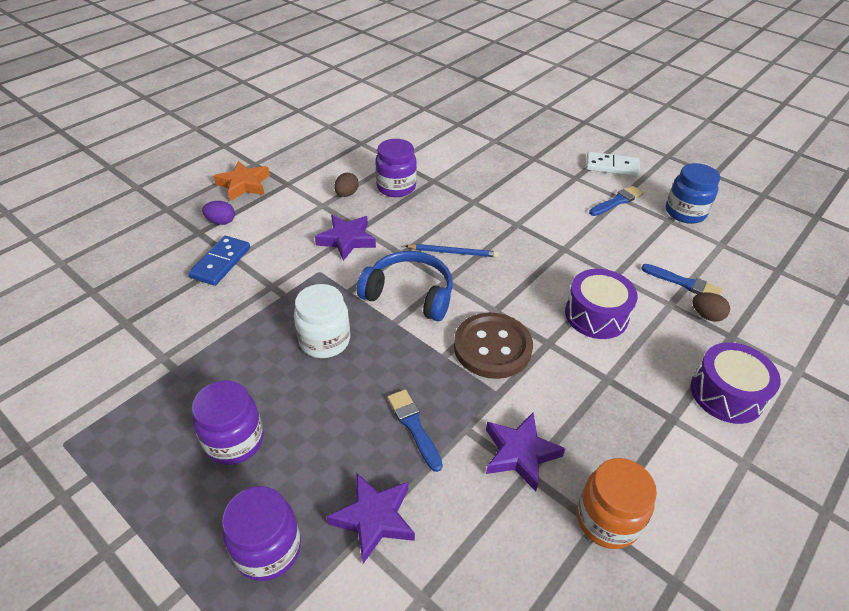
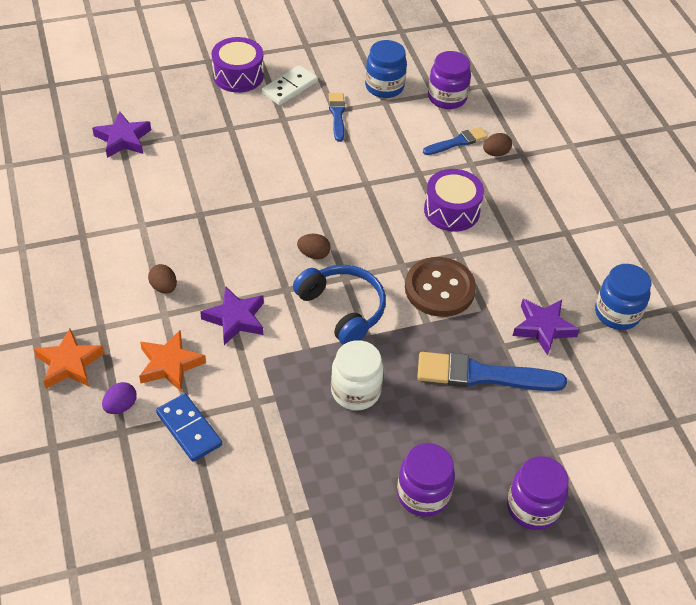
camera: 60 degrees left, 5 degrees up
(276, 227) = (170, 364): none -> orange star
(374, 519) = (545, 435): purple star -> purple star (123, 139)
(396, 187) = (186, 245): purple jar -> purple jar (447, 98)
(409, 294) = (343, 309): blue headphones -> blue headphones turned 90 degrees clockwise
(414, 426) = (482, 375): blue brush -> blue brush, size x1.77
(452, 252) = (314, 254): blue pencil -> brown egg
(607, 520) = (617, 313): orange jar -> blue jar
(726, 394) = (566, 192): purple drum -> purple drum (238, 75)

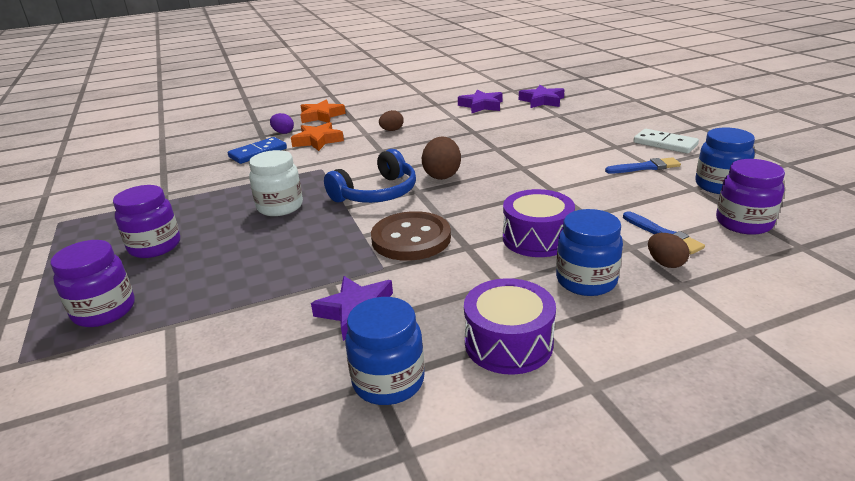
camera: 90 degrees right, 20 degrees down
(235, 319) = (362, 155): purple star -> purple star (481, 106)
(238, 75) = (658, 124): purple drum -> purple drum (508, 343)
(314, 254) = (442, 175): brown egg -> brown egg, size x1.62
(482, 375) = (289, 271): blue brush -> none
(514, 198) = (586, 281): none -> blue jar

